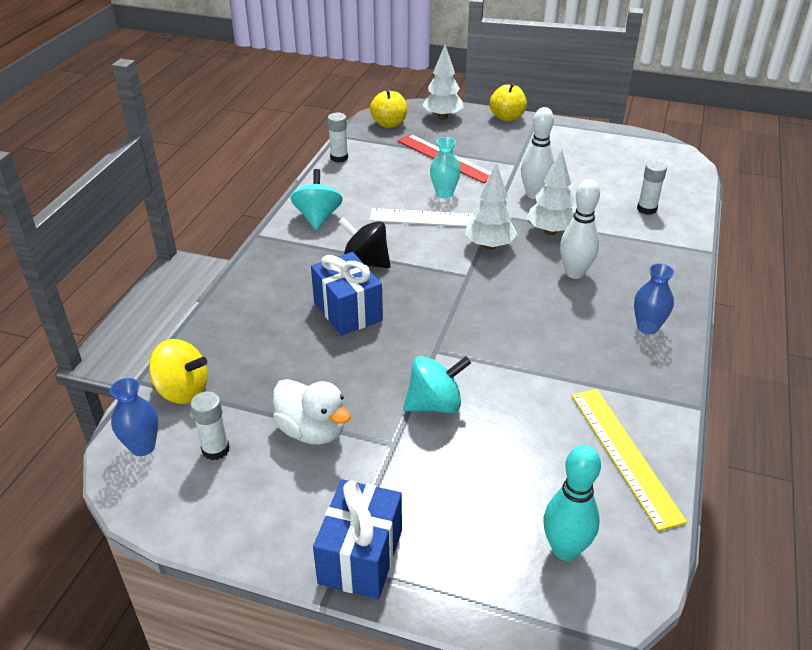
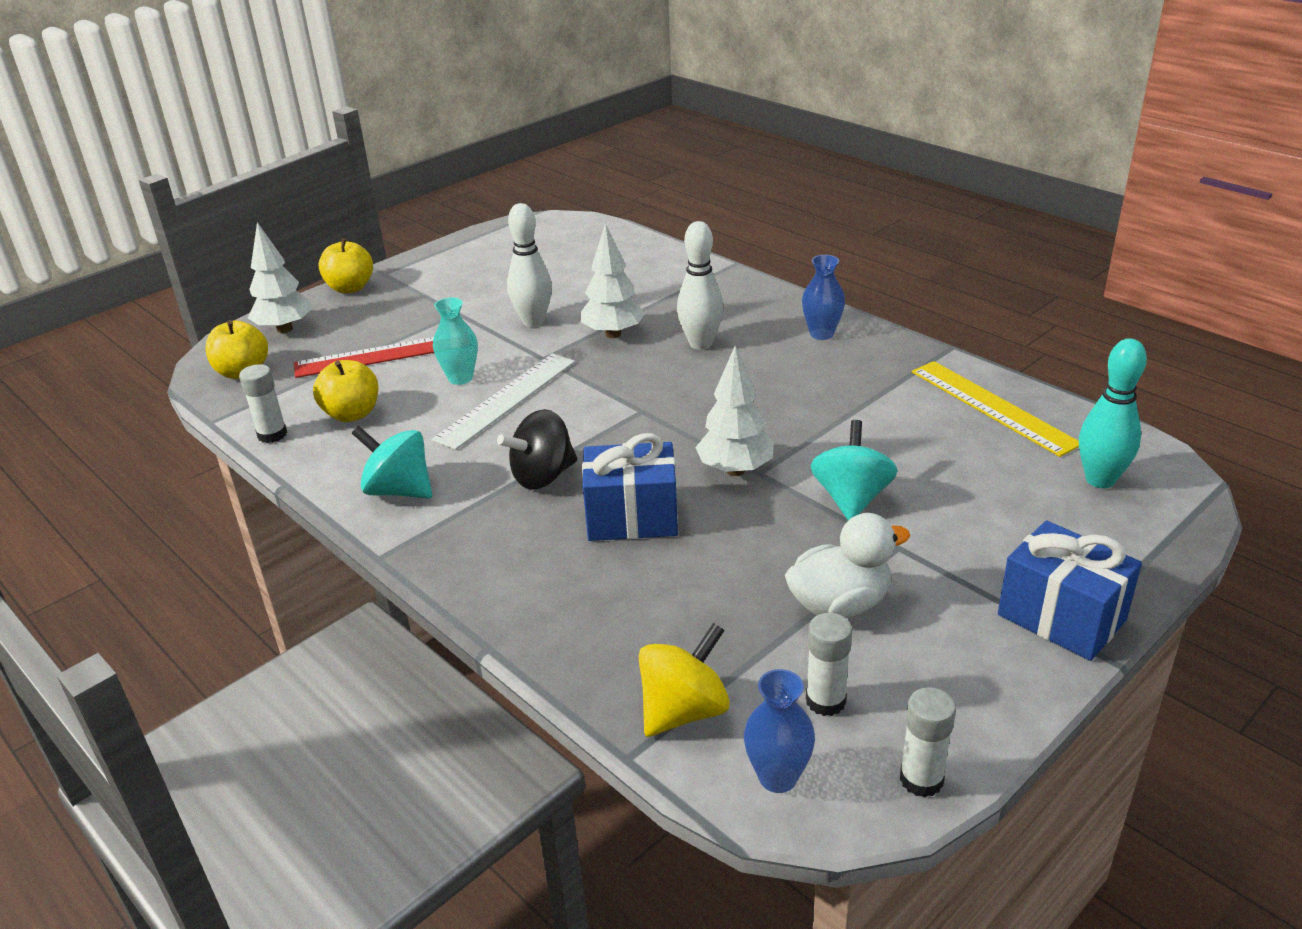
camera: 60 degrees left, 5 degrees down
(377, 173) = (352, 414): none -> yellow apple
(489, 246) = (601, 379): white tree -> white tree (735, 470)
(624, 454) = (992, 407): yellow ruler -> yellow ruler turned 45 degrees clockwise
(646, 209) = (632, 269): white glue stick -> white glue stick (921, 779)

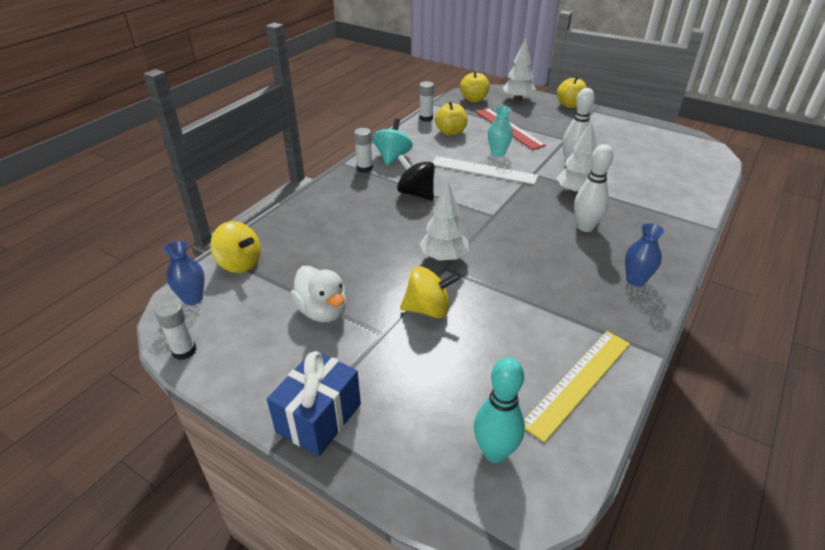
camera: 75 degrees right, 5 degrees up
(632, 517) = (387, 227): blue gift -> none
(825, 701) = (244, 311): white glue stick -> white glue stick (364, 168)
(851, 498) = (428, 309): turquoise spinning top -> yellow spinning top

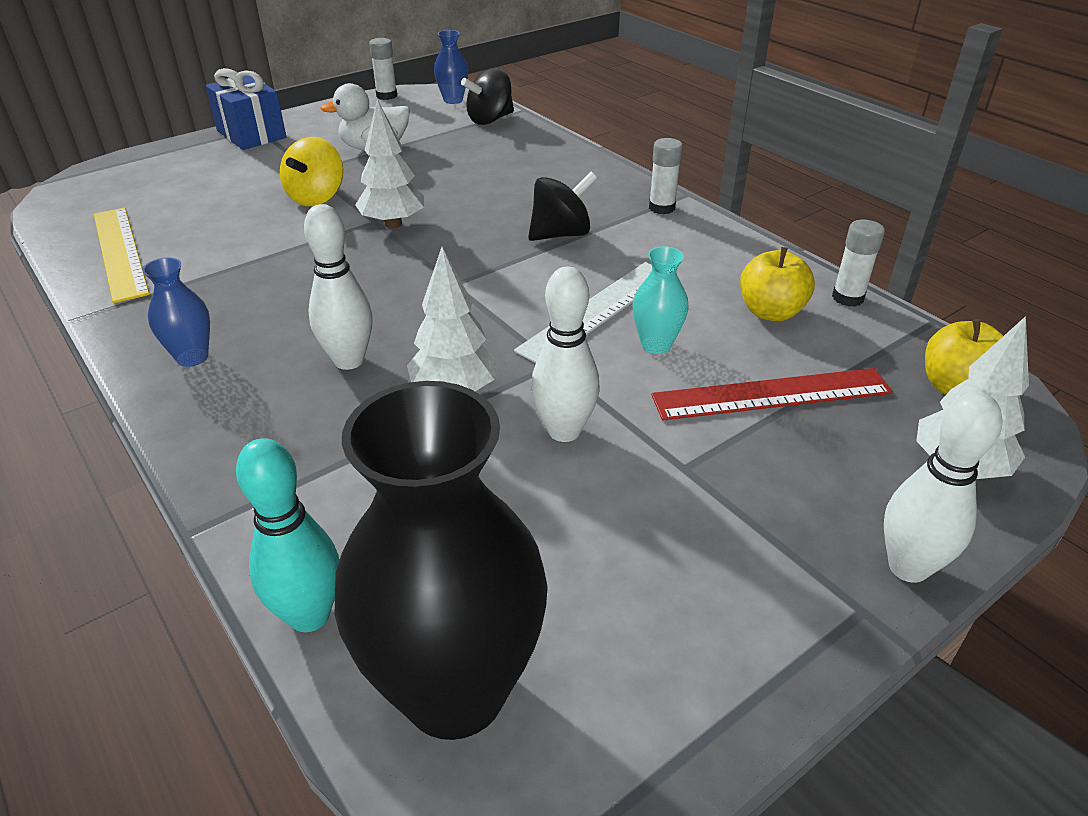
camera: 110 degrees right, 0 degrees up
(240, 264) = (490, 120): yellow spinning top -> black spinning top
(392, 157) = (689, 235): turquoise spinning top -> none
(495, 452) = (120, 192): turquoise bowling pin -> turquoise bowling pin (309, 615)
(570, 105) = (908, 567): yellow apple -> white bowling pin
(694, 160) = (454, 691): none -> black vase

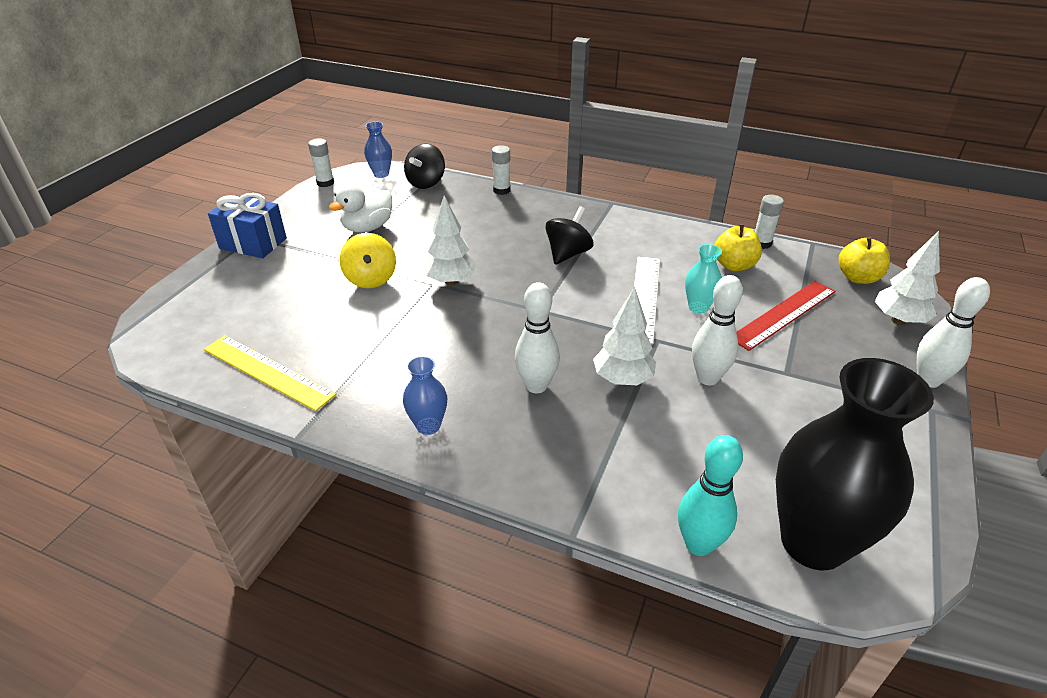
camera: 30 degrees left, 0 degrees up
(661, 208) = (607, 217): white glue stick -> white glue stick (501, 190)

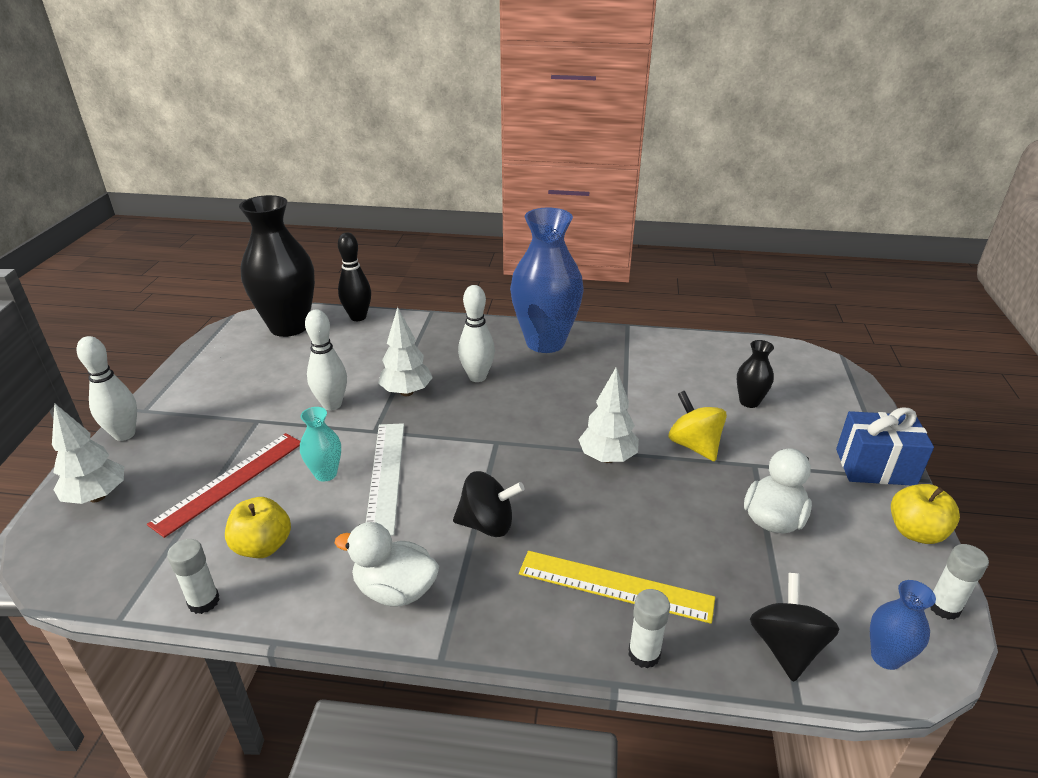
camera: 165 degrees right, 5 degrees down
(268, 371) = (692, 354): yellow ruler -> yellow ruler (615, 586)
(278, 307) = (749, 402): none -> black vase
(428, 426) = (545, 342): blue vase -> blue vase, size x2.25
(568, 254) = (487, 524): black spinning top -> black spinning top turned 105 degrees counterclockwise
(636, 231) = (395, 590): none -> white duck
(698, 544) = (358, 317): turquoise bowling pin -> black bowling pin
(858, 278) = (98, 556): yellow apple -> yellow apple (915, 532)

